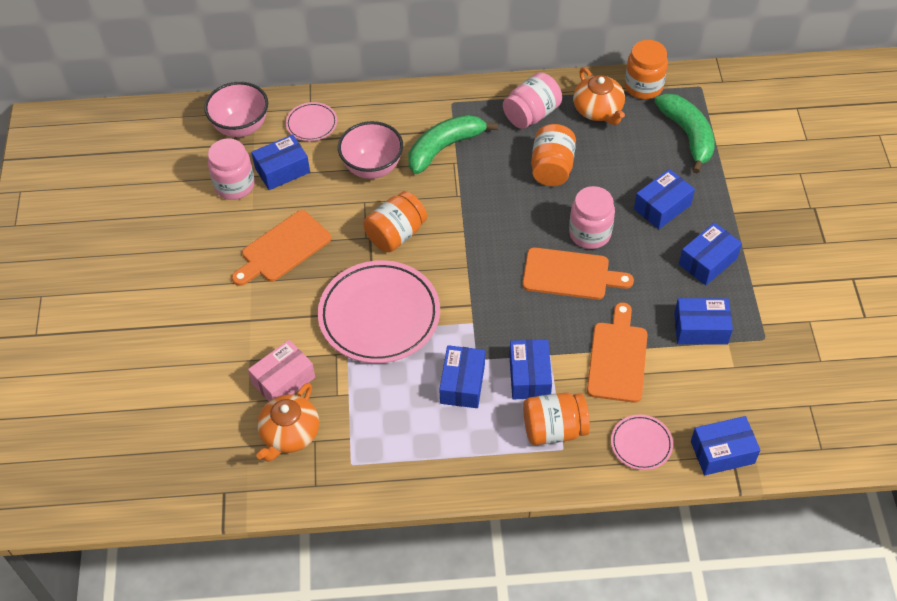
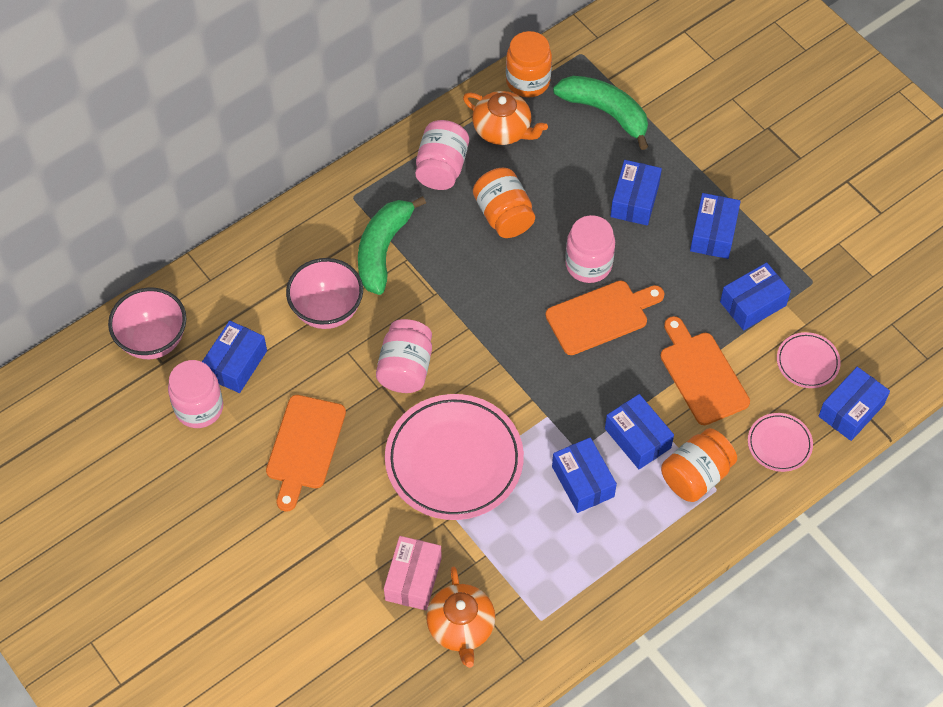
camera: 35 degrees left, 5 degrees up
(311, 124) = (226, 297): pink plate -> pink plate (807, 362)
(396, 234) = (405, 368): orange jar -> pink jar

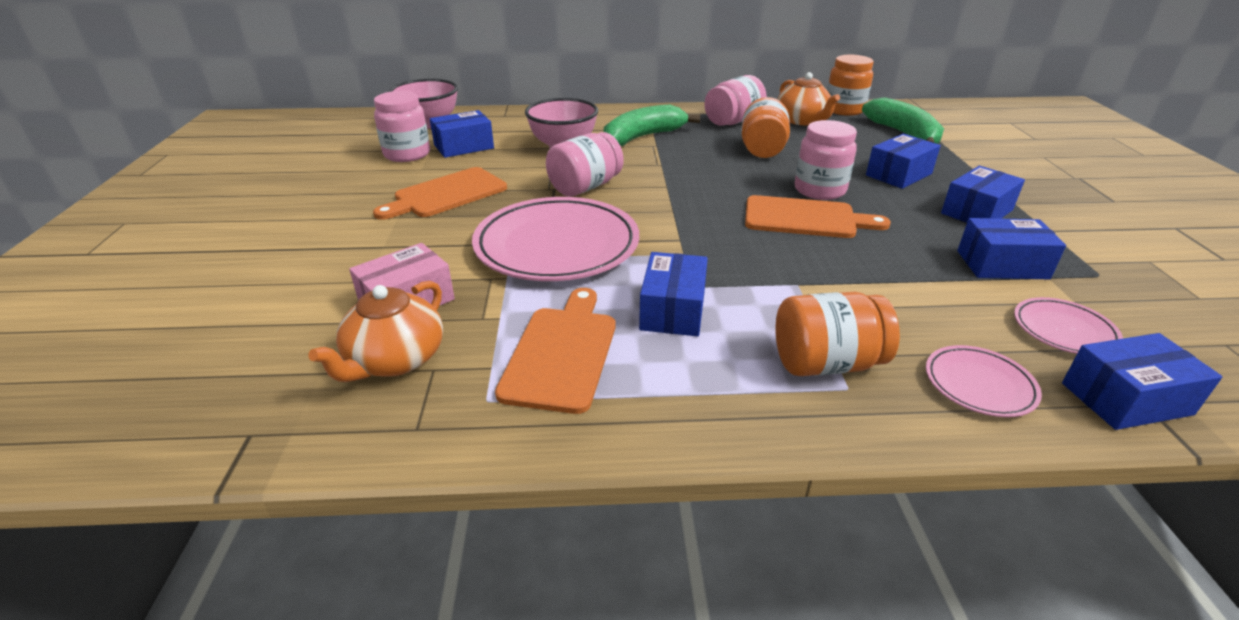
camera: 35 degrees right, 25 degrees down
(637, 438) = (773, 304): blue box -> none
(701, 374) = (897, 289): orange cutting board -> orange cutting board (562, 353)

